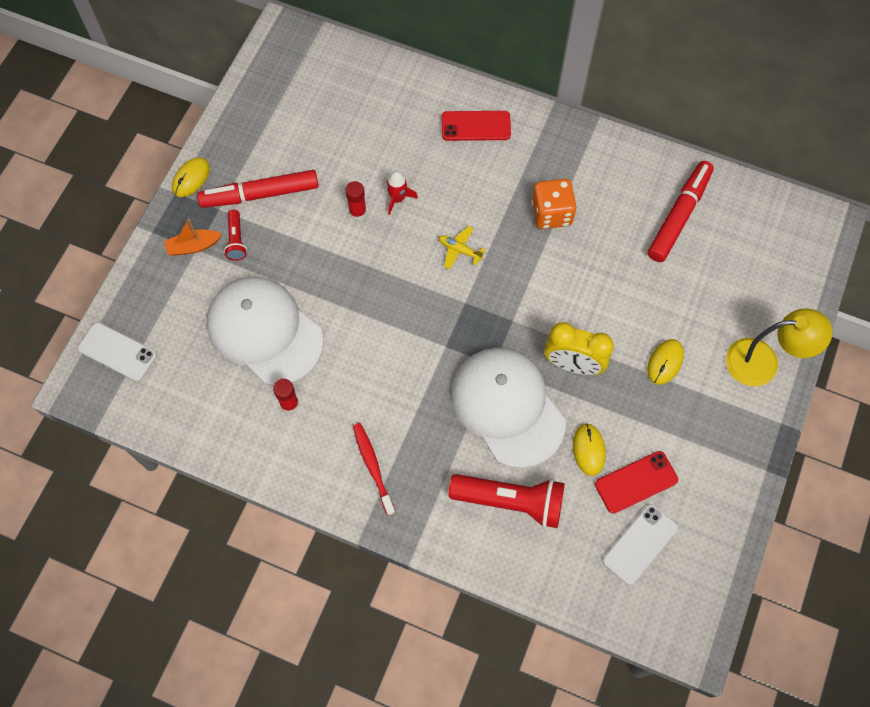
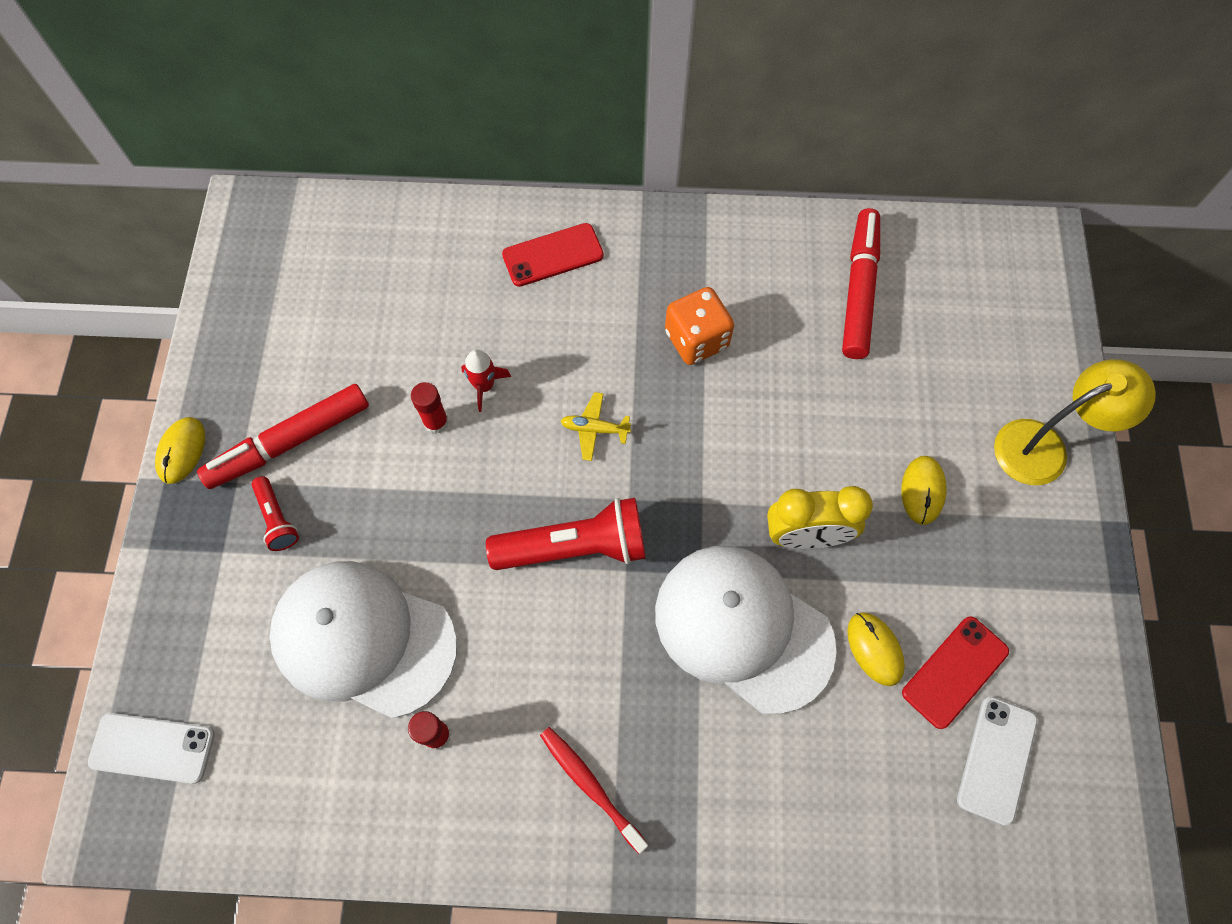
camera: 20 degrees left, 0 degrees up
(193, 246) = (217, 548): orange boat -> none
(511, 501) = (801, 764): red flashlight -> red flashlight (575, 547)

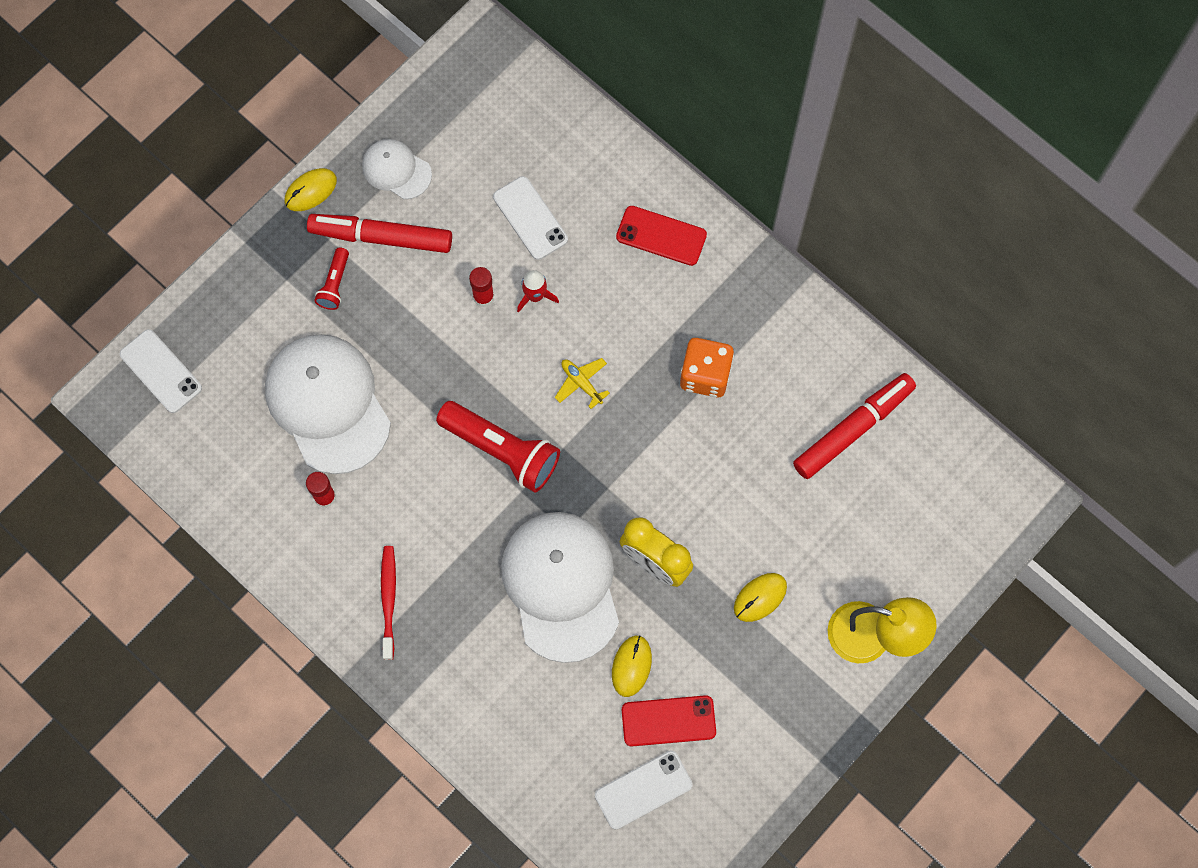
camera: 40 degrees right, 5 degrees up
(255, 372) = (396, 170): none -> white cap
(421, 323) = (530, 218): none -> white phone

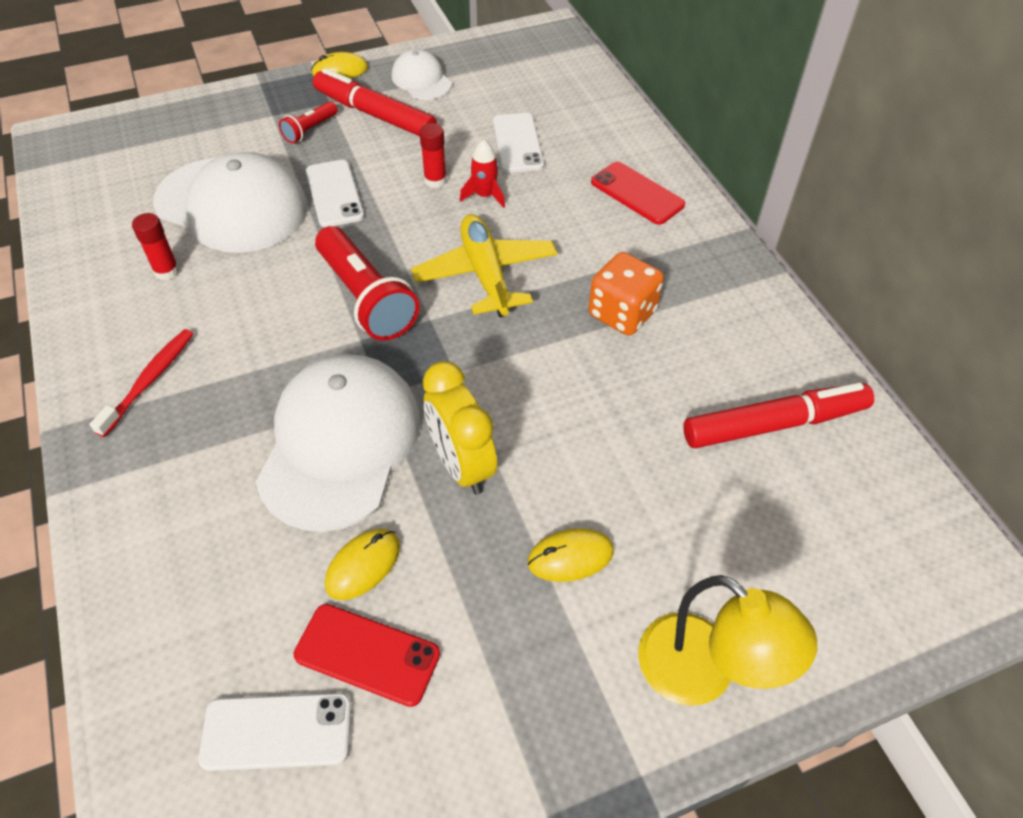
camera: 25 degrees right, 20 degrees down
(161, 371) = (114, 136): white phone -> white phone (334, 194)
(328, 404) = (232, 205): white cap -> white cap turned 120 degrees clockwise
(581, 383) = (485, 274): yellow plane -> yellow plane, size x2.01

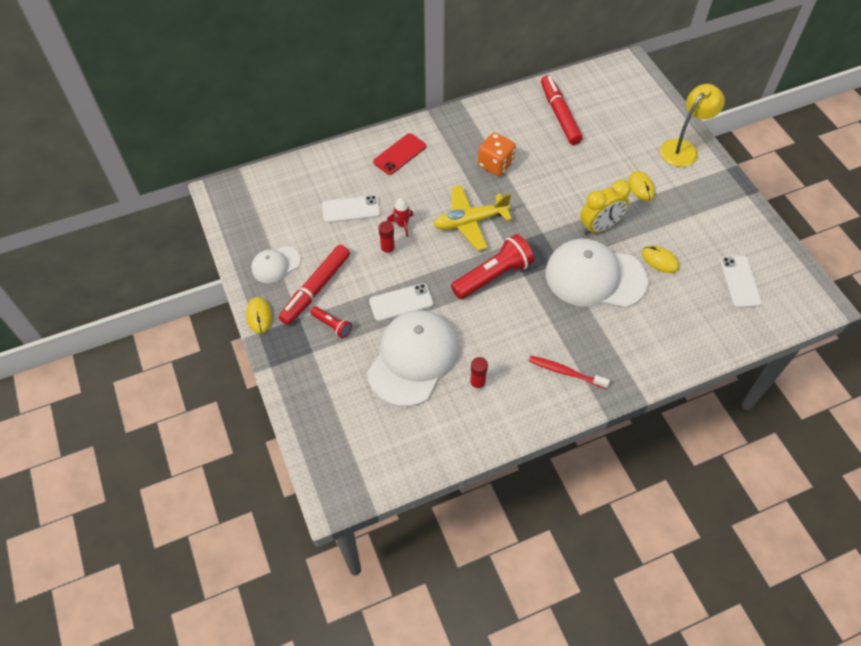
camera: 90 degrees left, 5 degrees up
(367, 654) = (700, 254): red phone -> none

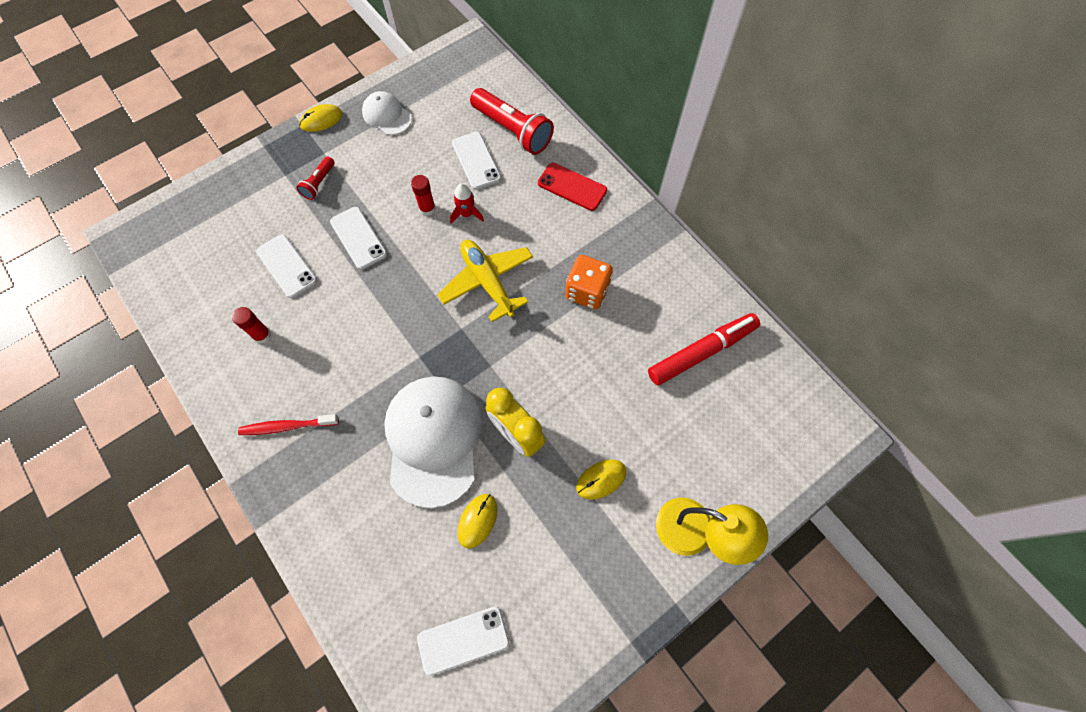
camera: 75 degrees right, 10 degrees up
(316, 289) = (363, 157): red marker -> none
(413, 359) = (287, 266): white cap -> white phone
(493, 276) = (412, 322): red flashlight -> red flashlight (513, 130)
(565, 372) = (287, 426): red toothbrush -> red toothbrush turned 105 degrees counterclockwise

